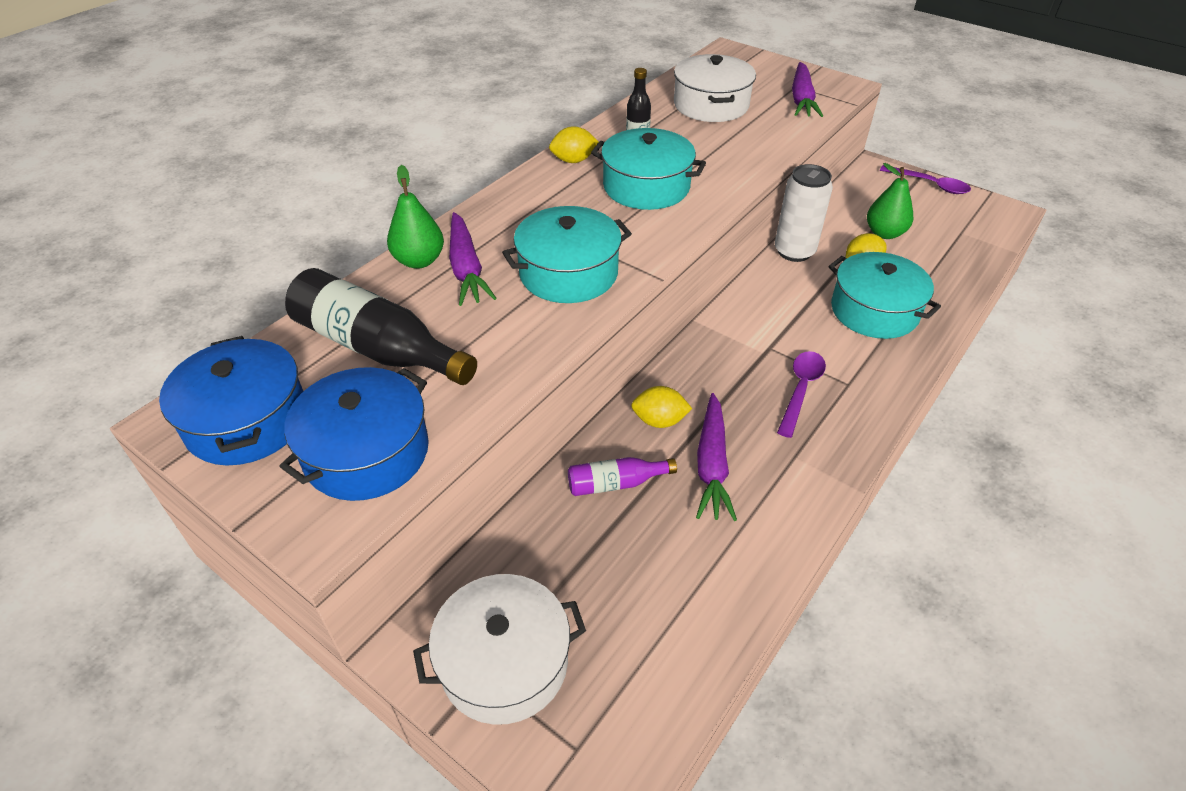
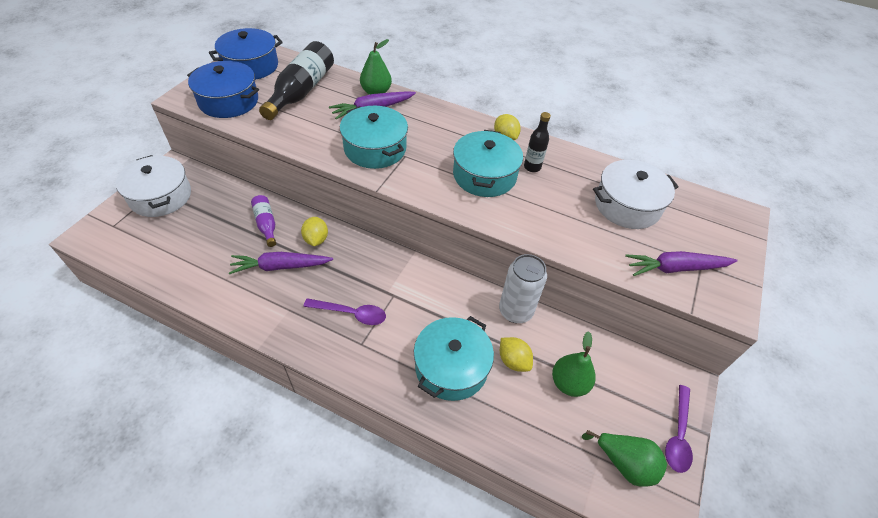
camera: 75 degrees right, 5 degrees up
(964, 219) = (624, 463): none -> green pear

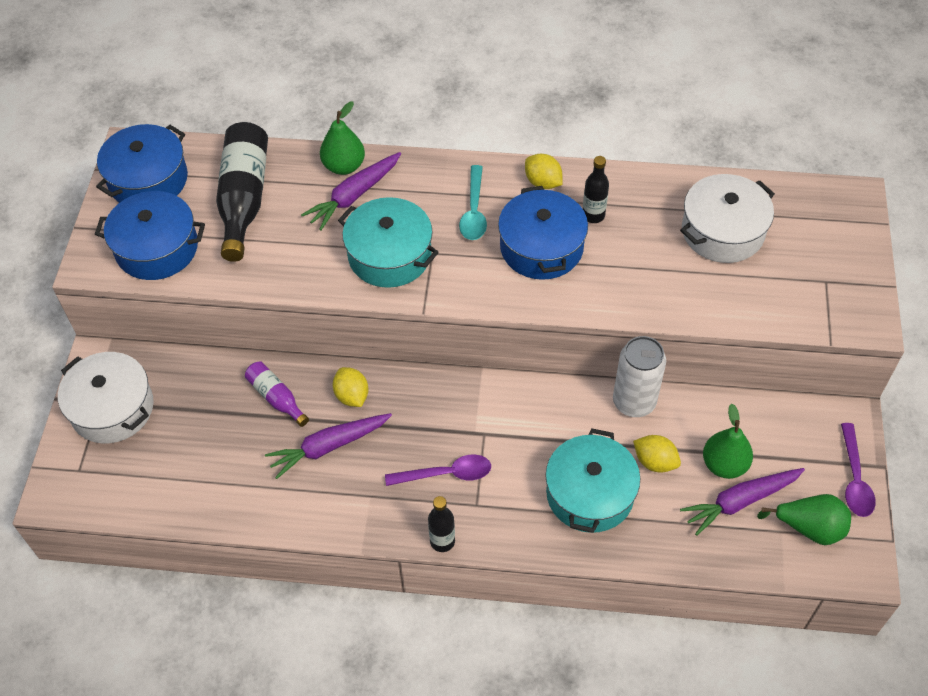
camera: 15 degrees left, 5 degrees up
(321, 362) = (442, 541): none -> black bottle
(448, 140) = (474, 211): none -> turquoise spoon
(484, 175) = (541, 247): turquoise pot -> blue pot
(676, 268) = (800, 296): purple carrot -> purple carrot (740, 501)

